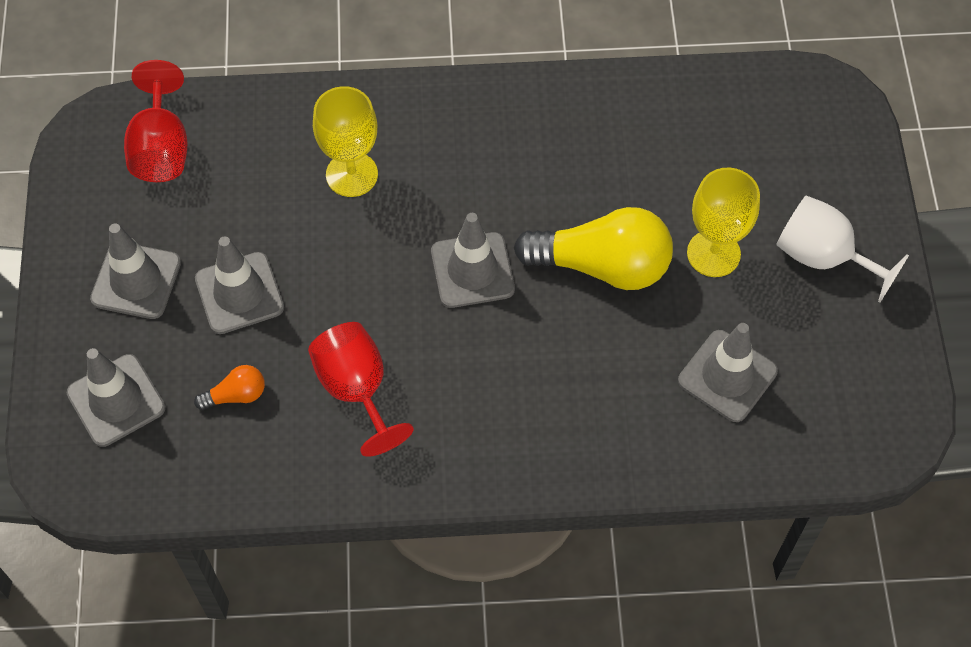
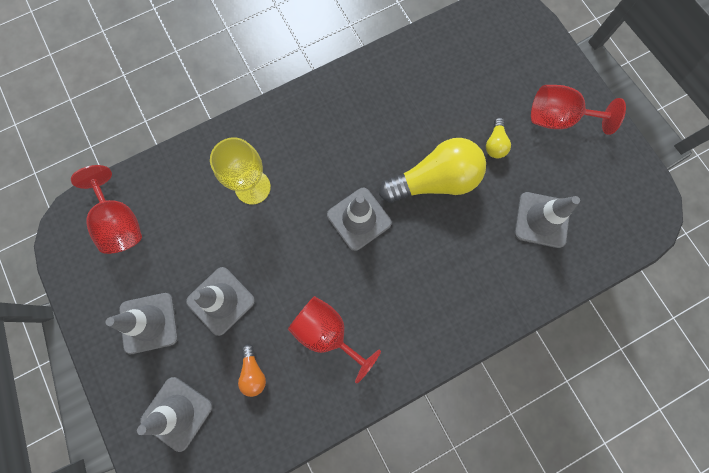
camera: 25 degrees left, 15 degrees up
(236, 395) = (253, 372): orange light bulb -> orange light bulb turned 120 degrees clockwise
(713, 253) = (495, 144): yellow goblet -> yellow light bulb
(823, 257) = (558, 118): white goblet -> red goblet

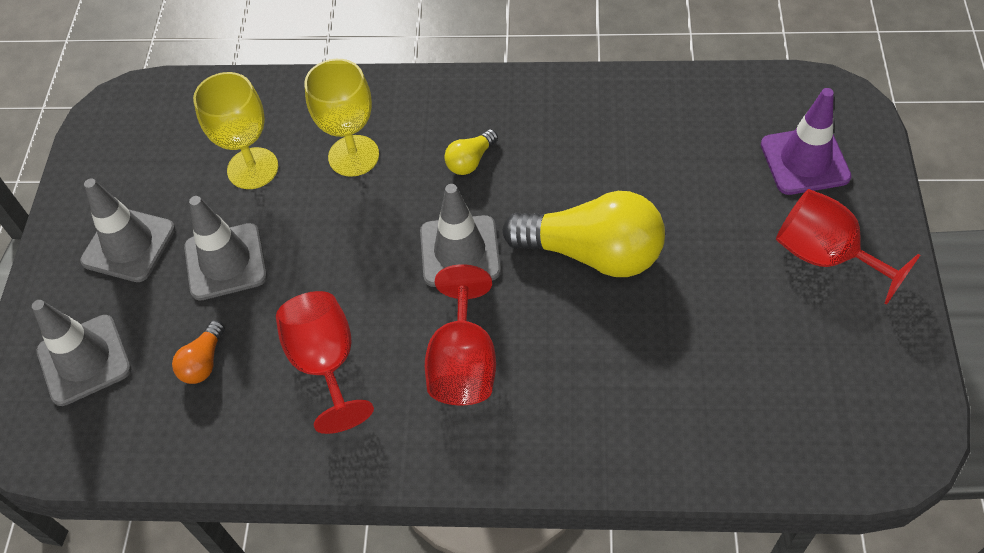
camera: 35 degrees right, 20 degrees down
(120, 222) = (178, 125): red goblet -> red goblet (463, 363)
(193, 228) = (252, 168): none -> yellow goblet
(495, 144) = (709, 247): yellow light bulb -> yellow light bulb (470, 161)
(515, 62) = (804, 161): none -> purple traffic cone
(542, 220) = (717, 373): grey traffic cone -> none

